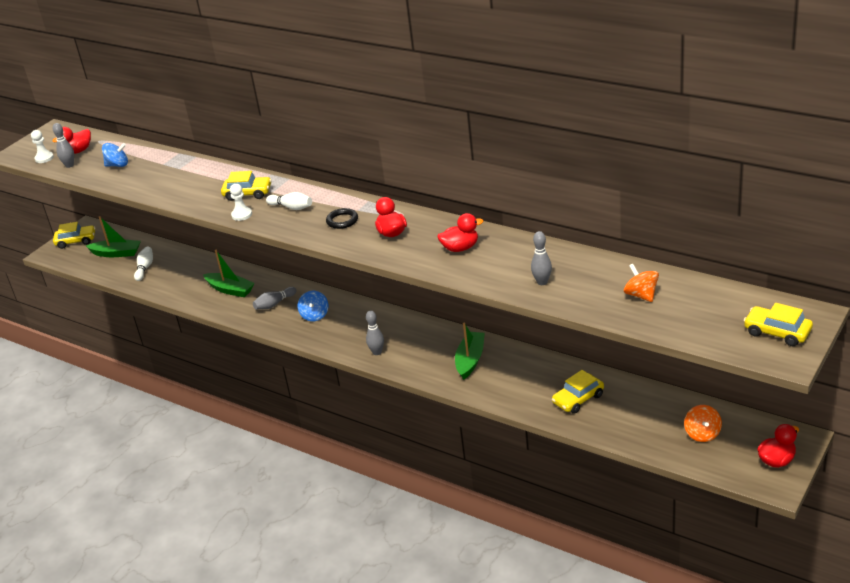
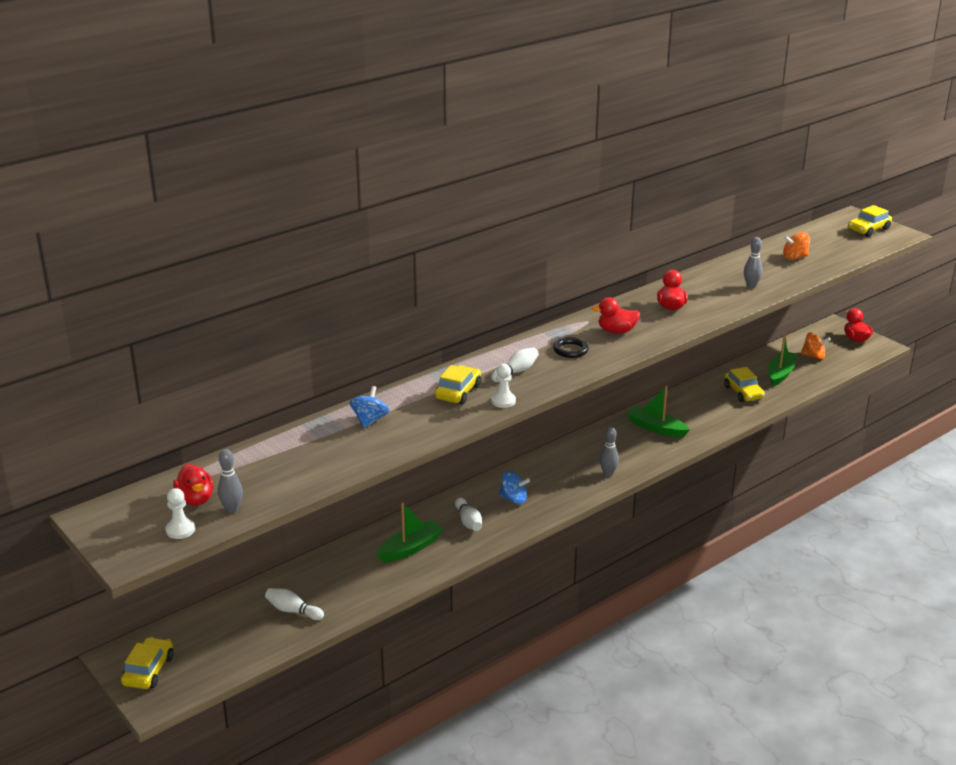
camera: 75 degrees left, 5 degrees down
(117, 165) = (280, 470): blue spinning top -> blue spinning top (369, 420)
(117, 253) = (227, 633): green boat -> green boat (780, 374)
(274, 304) = (468, 521): grey bowling pin -> white bowling pin

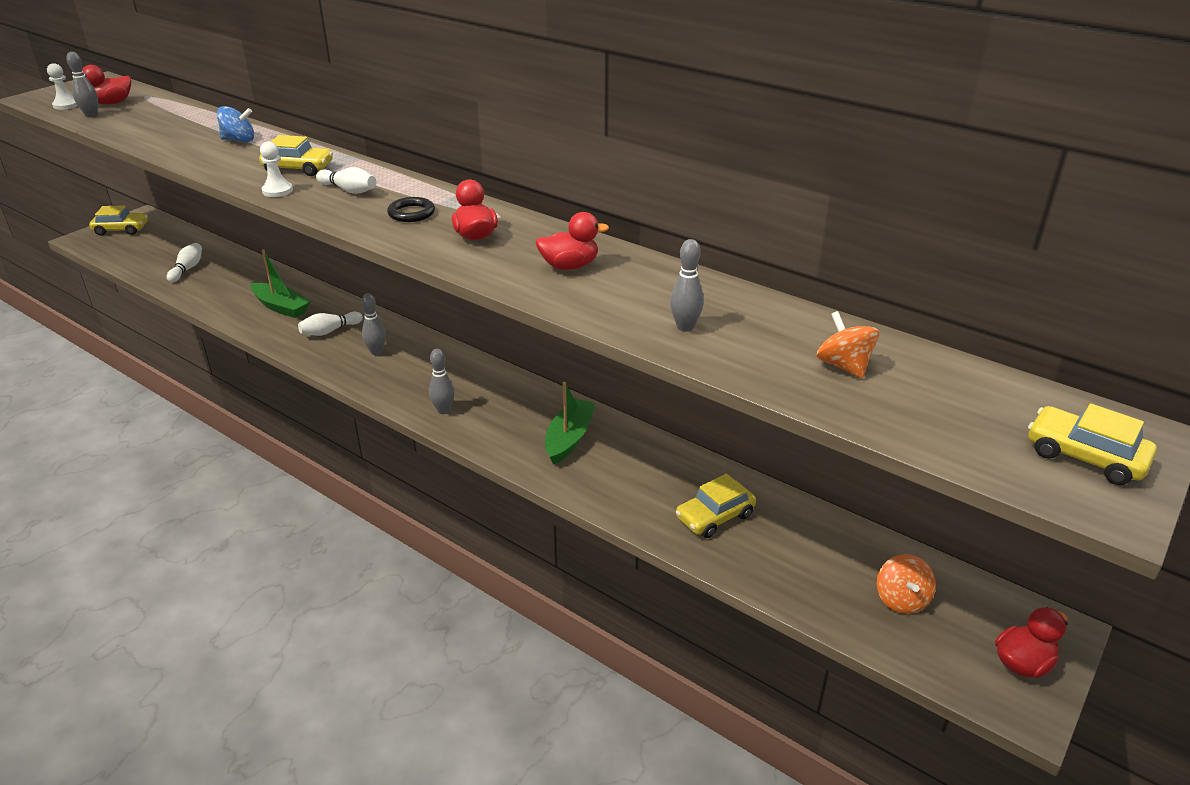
camera: 75 degrees right, 5 degrees up
(513, 499) = (376, 352): blue spinning top -> grey bowling pin
(780, 374) = (805, 557): green boat -> none

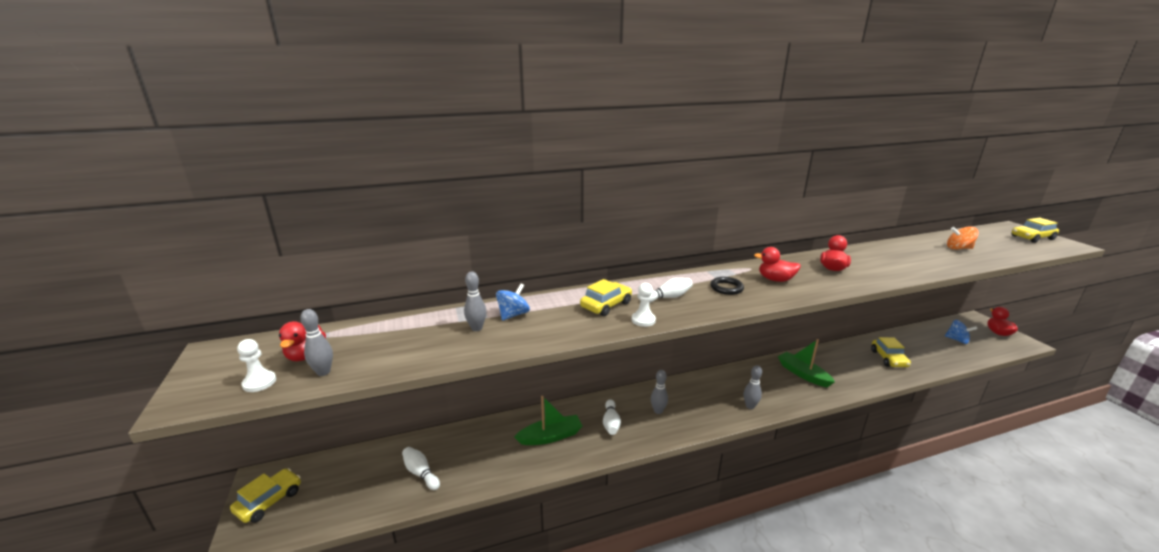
camera: 55 degrees left, 10 degrees down
(685, 327) = (915, 263): grey bowling pin -> grey bowling pin (477, 328)
(901, 599) = (957, 340): orange spinning top -> blue spinning top

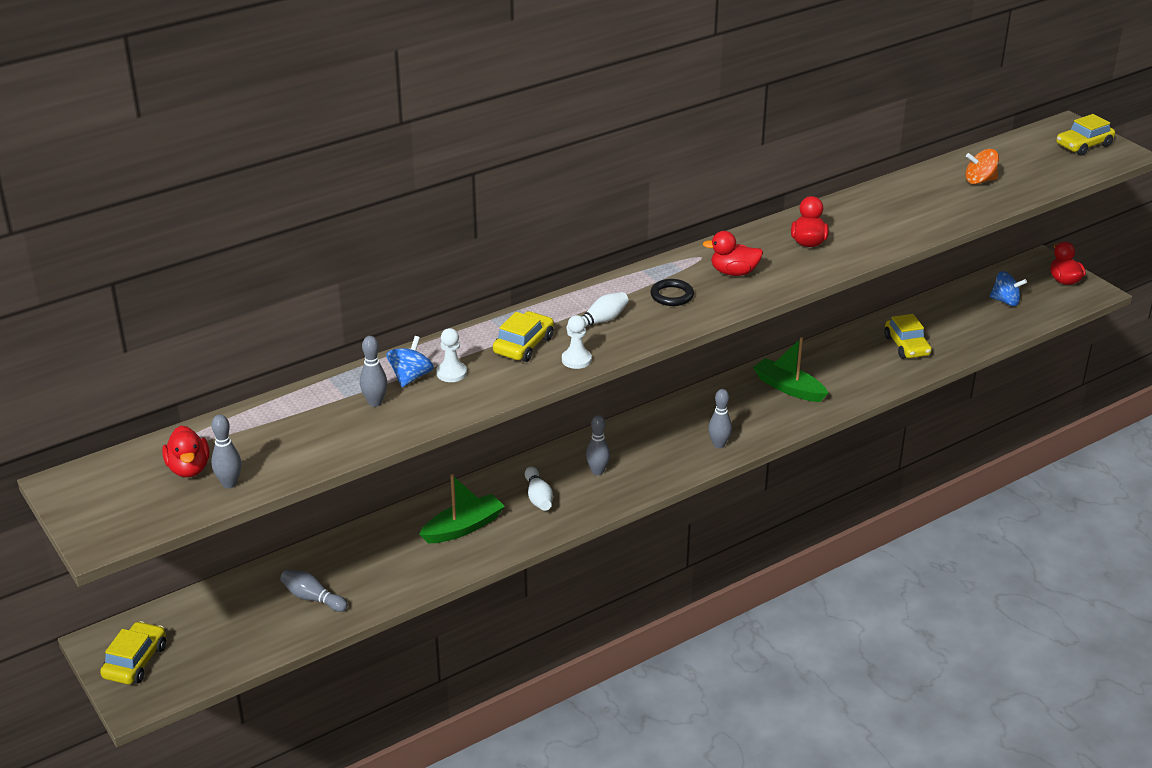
camera: 15 degrees left, 10 degrees up
(259, 382) = (165, 507): white pawn -> white pawn (451, 373)
(421, 473) = (312, 598): white bowling pin -> grey bowling pin

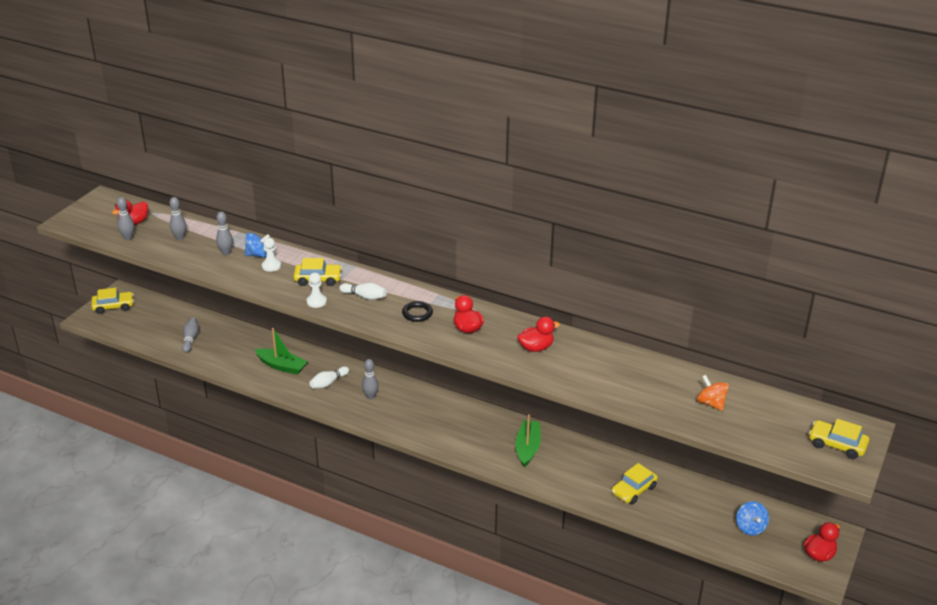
camera: 60 degrees right, 0 degrees up
(719, 444) = (437, 437): grey bowling pin -> grey bowling pin (180, 238)

